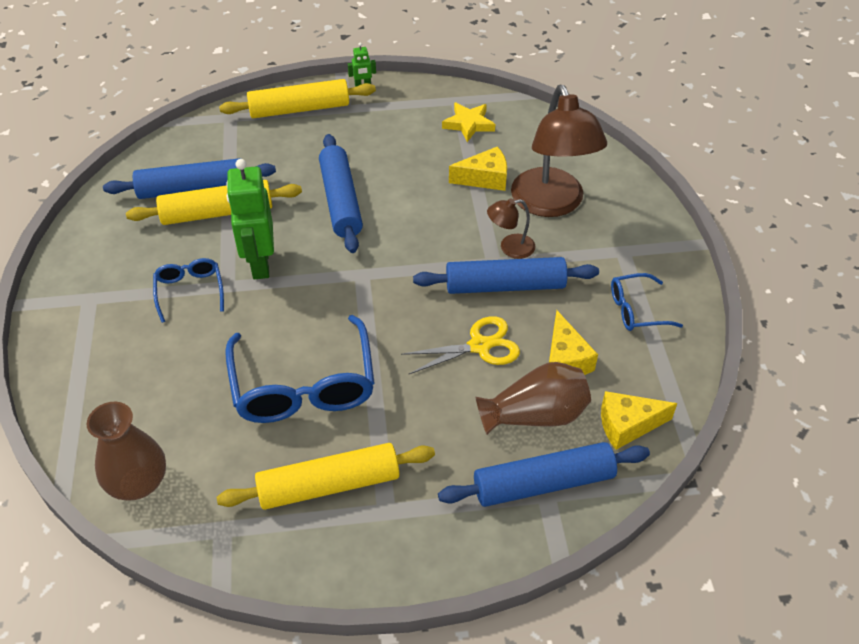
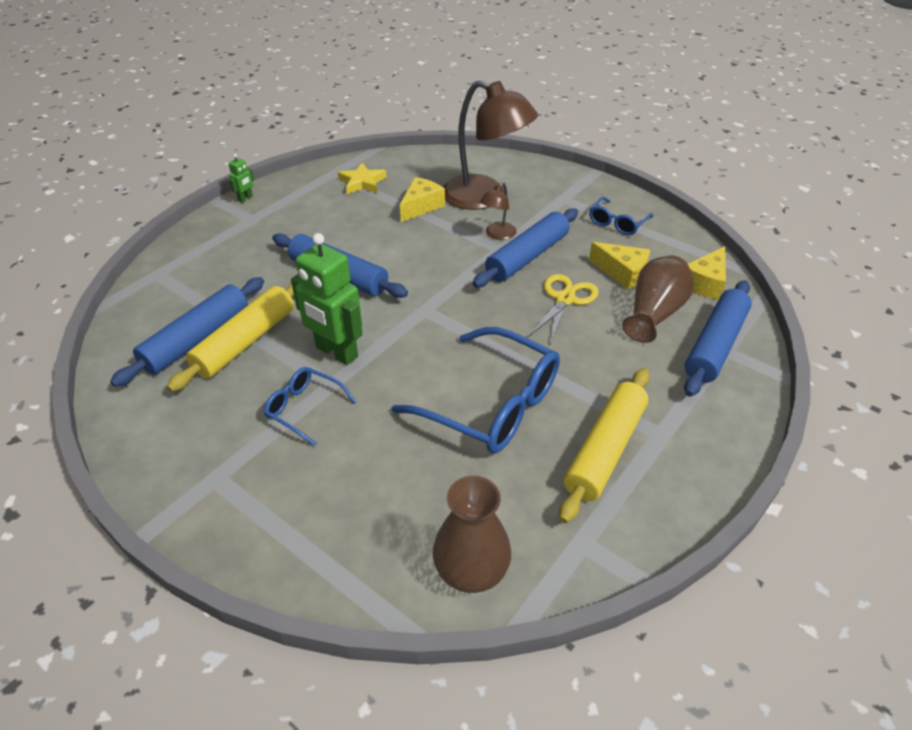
camera: 45 degrees left, 5 degrees down
(299, 109) = (213, 237): yellow rolling pin -> none

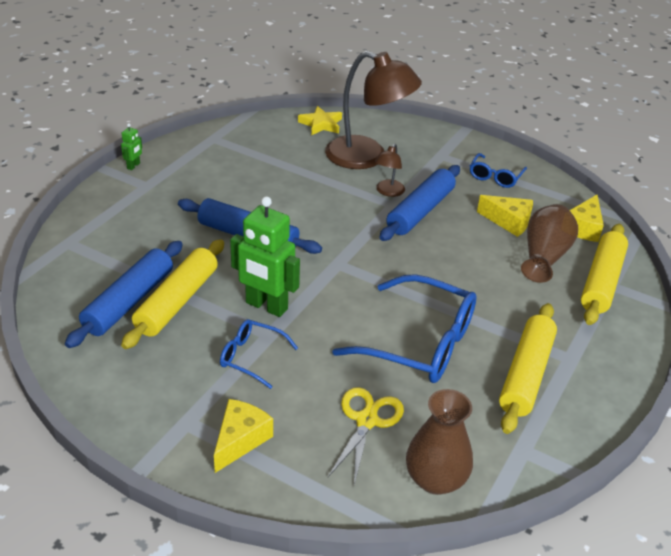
camera: 10 degrees left, 5 degrees down
(362, 182) = (245, 146): yellow star -> yellow star (321, 124)
(421, 206) = (309, 168): yellow cheese -> yellow cheese (240, 440)
(565, 299) = (463, 248): yellow scissors -> yellow scissors (366, 420)
(715, 345) = (601, 281): blue rolling pin -> yellow rolling pin

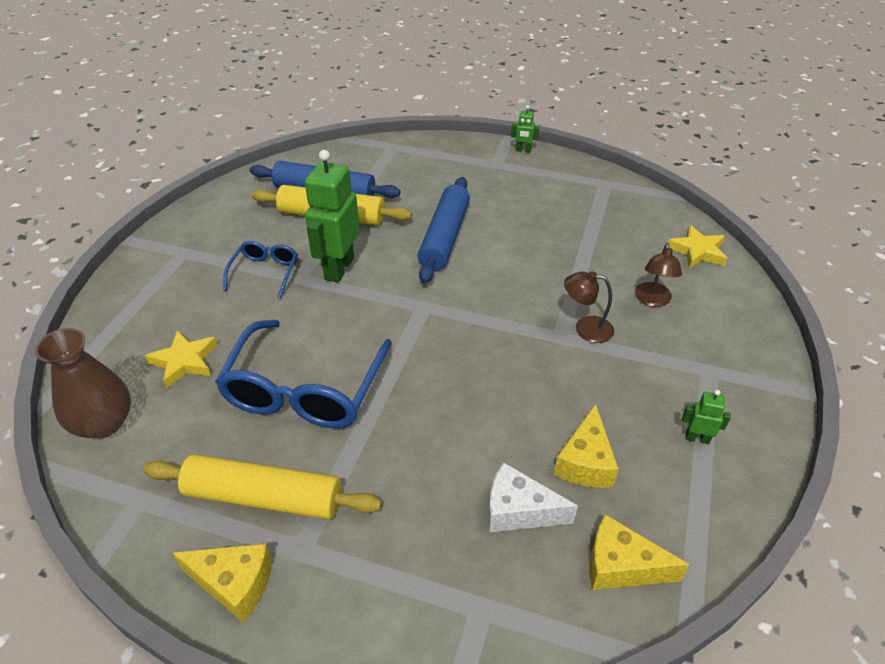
camera: 80 degrees right, 5 degrees up
(240, 440) = (161, 285): yellow cheese -> yellow cheese (234, 584)
(366, 420) = (185, 361): yellow scissors -> yellow star
(367, 157) = (652, 300): brown lamp -> brown lamp, size x0.46
(420, 211) = (560, 363): blue rolling pin -> none
(495, 176) = (697, 438): blue glasses -> green robot
(544, 256) = (518, 510): brown vase -> white cheese
(601, 281) = (485, 593): yellow rolling pin -> none

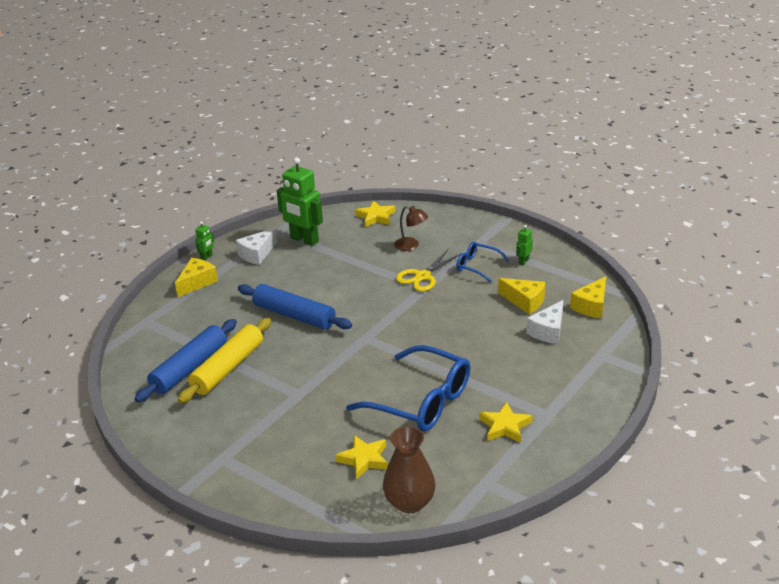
camera: 70 degrees left, 10 degrees down
(234, 584) = (562, 442): yellow cheese -> yellow cheese (197, 282)
(264, 497) = (505, 426): yellow rolling pin -> yellow star
(265, 273) = (281, 411): blue glasses -> blue glasses (477, 266)
(338, 268) = (299, 372): green robot -> green robot (304, 240)
(550, 180) = (257, 254): none -> white cheese
(585, 328) = (422, 276): brown lamp -> yellow scissors

